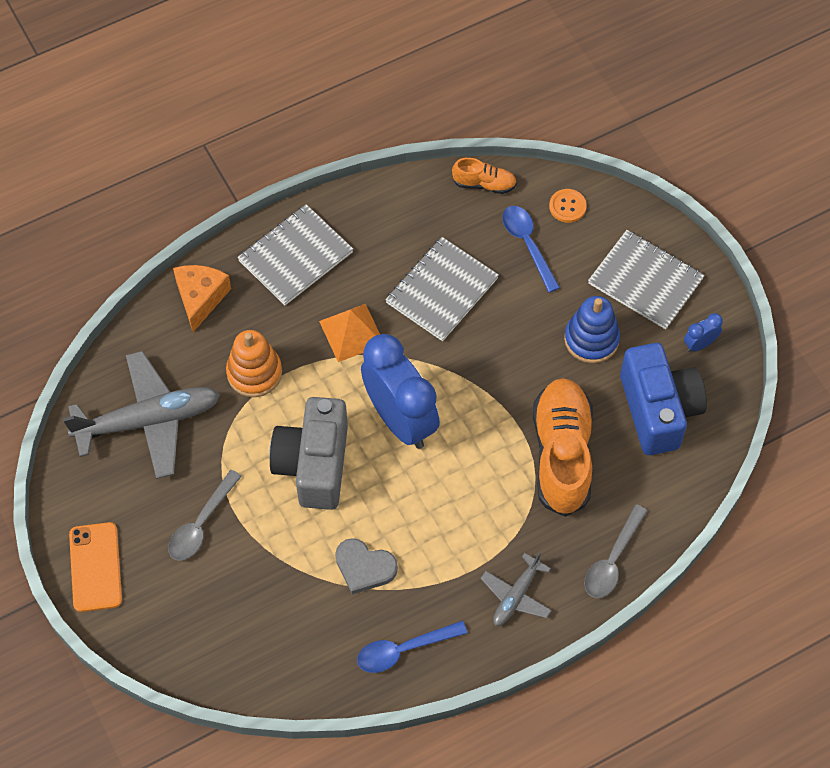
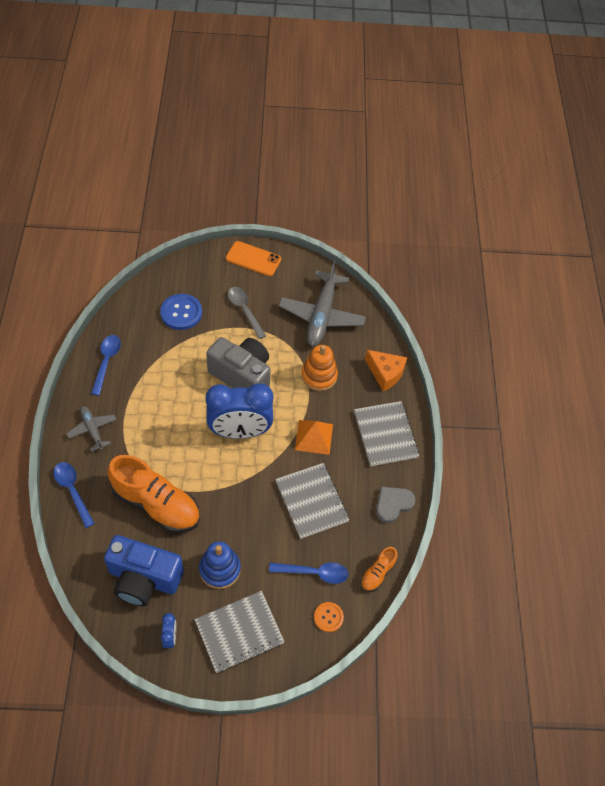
camera: 115 degrees right, 5 degrees down
(258, 605) = (181, 313): none -> blue button
(364, 567) = (165, 368): grey heart -> grey heart (393, 504)
(612, 560) = (72, 491): grey spoon -> blue spoon

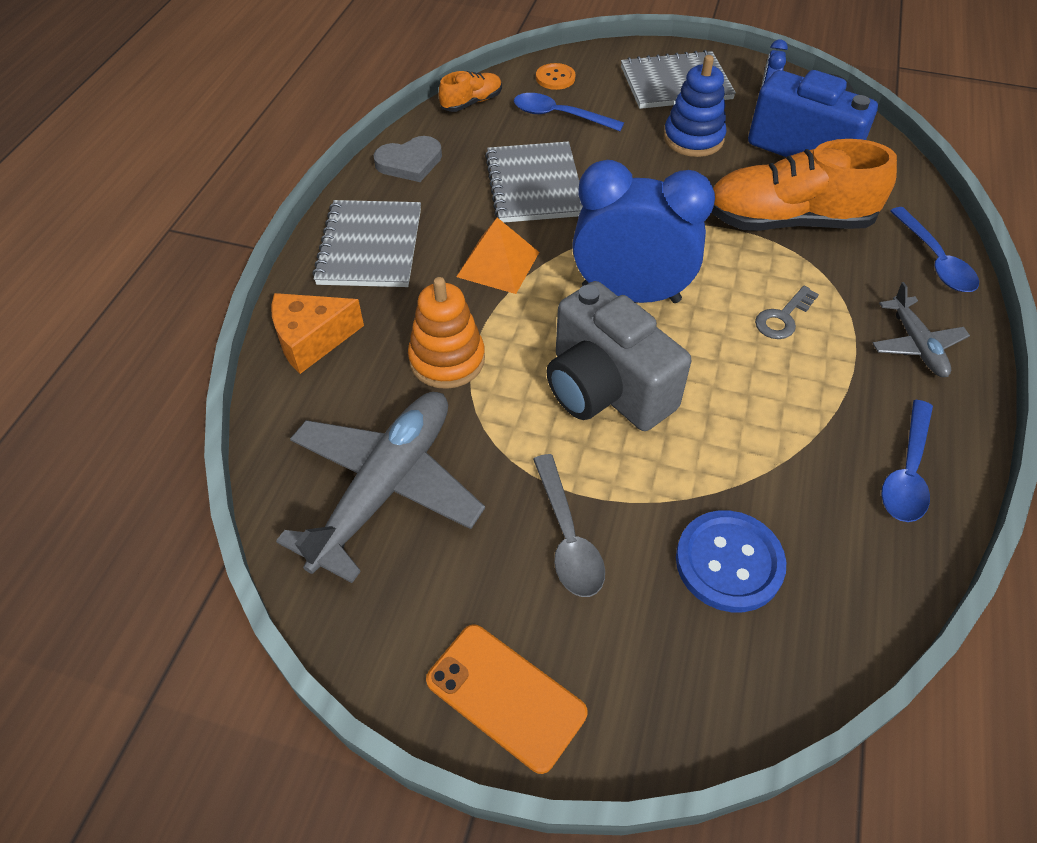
camera: 160 degrees left, 5 degrees down
(156, 504) = (788, 221): orange shoe -> orange shoe turned 45 degrees counterclockwise
(160, 433) = (783, 317): none -> grey key
(385, 373) = (311, 340): orange cheese -> orange cheese turned 75 degrees counterclockwise

